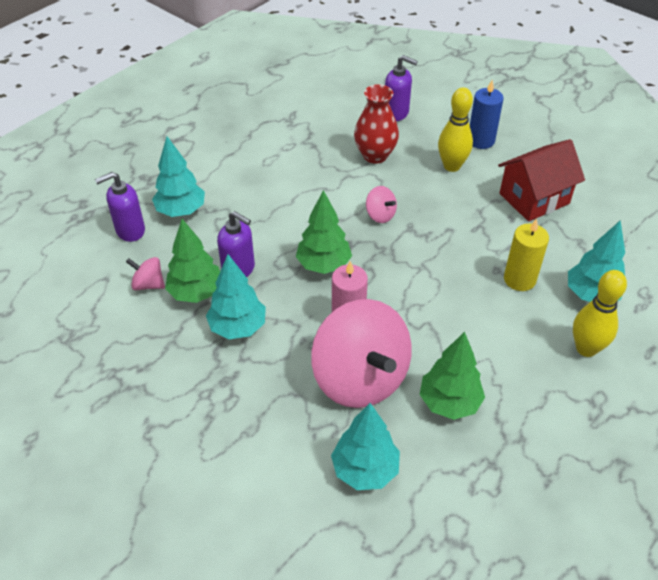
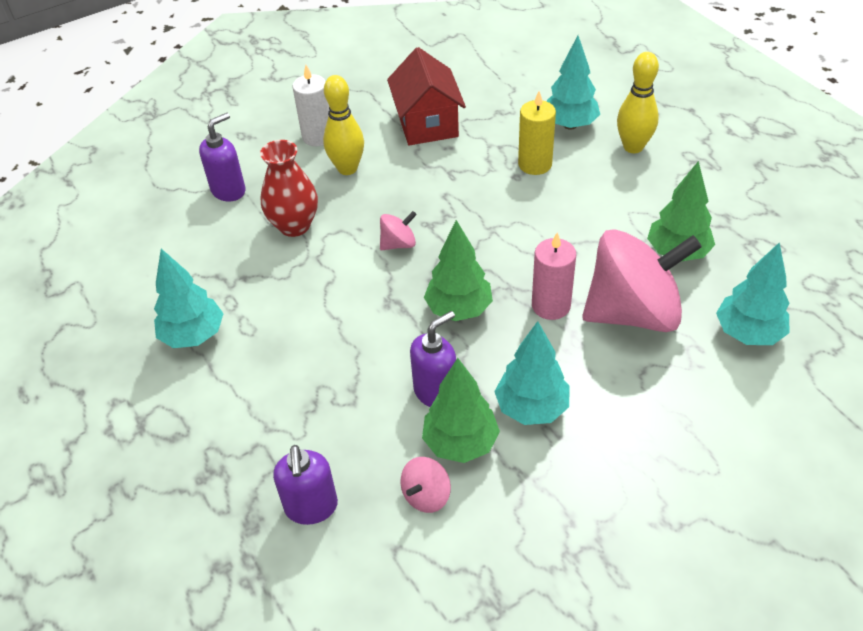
camera: 70 degrees left, 0 degrees up
(181, 211) = (299, 439): turquoise tree -> turquoise tree (193, 336)
(481, 140) = (318, 136): blue candle -> white candle

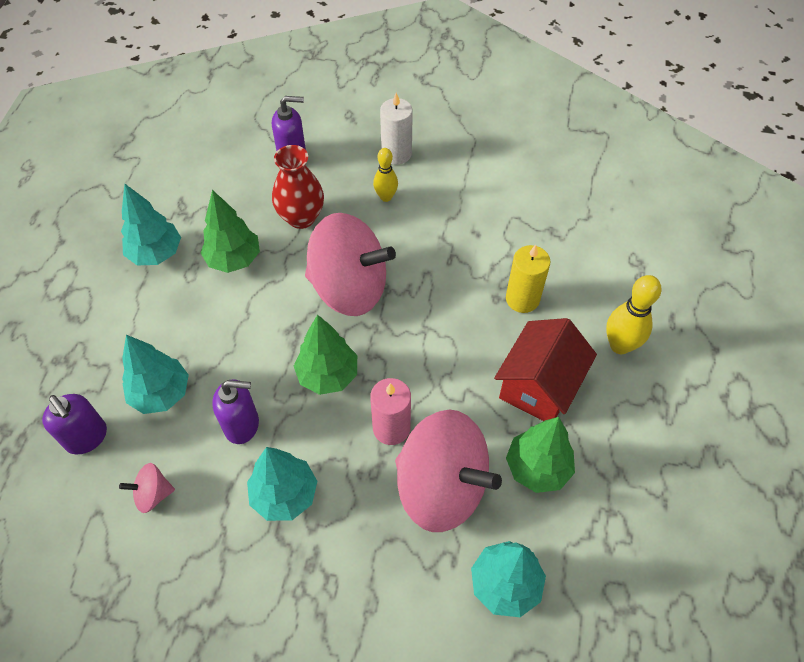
camera: 40 degrees right, 10 degrees up
(311, 507) = (87, 437): purple soap dispenser -> purple soap dispenser turned 75 degrees counterclockwise
(347, 168) = (386, 197): yellow bowling pin -> yellow bowling pin, size x0.65
(398, 244) = (349, 288): pink spinning top -> pink spinning top, size x2.41
(427, 124) = (484, 200): red house -> red house (539, 386)
(461, 443) = (213, 477): green tree -> green tree (234, 259)
(570, 125) = (593, 285): turquoise tree -> turquoise tree (161, 393)

